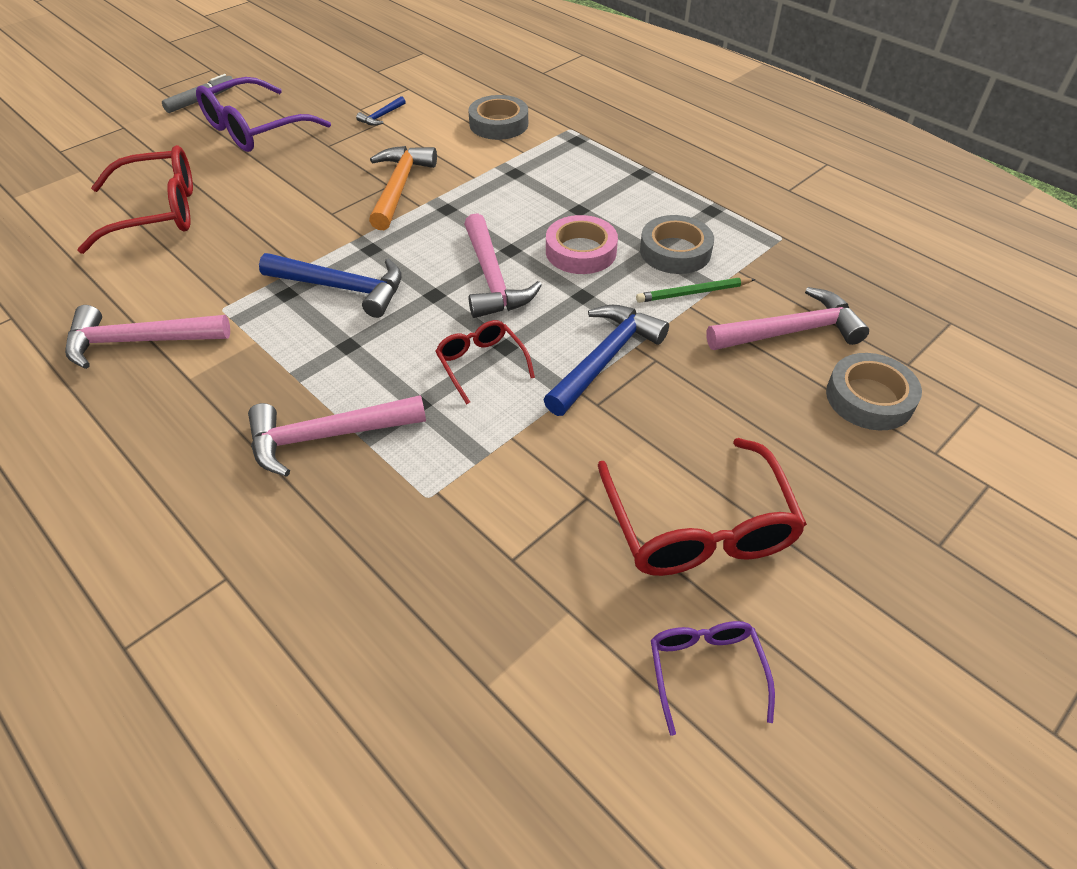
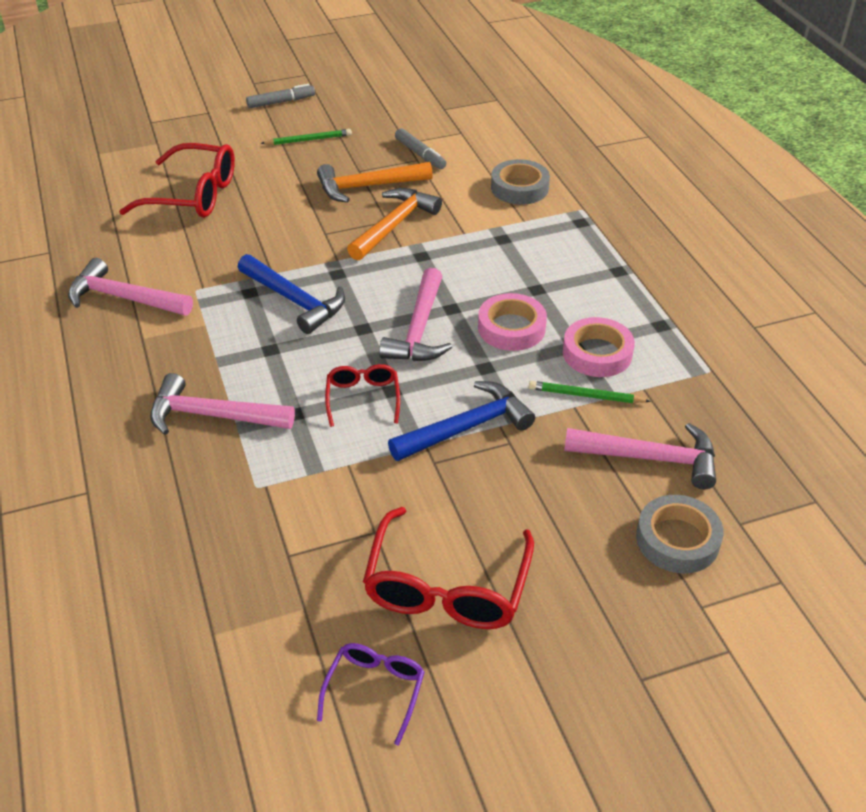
camera: 25 degrees right, 5 degrees down
(255, 129) = (308, 140): purple glasses -> green pencil
(347, 158) = (367, 187): none -> orange hammer
(381, 116) = (420, 154): blue hammer -> grey marker
(675, 251) = (597, 353): grey tape -> pink tape

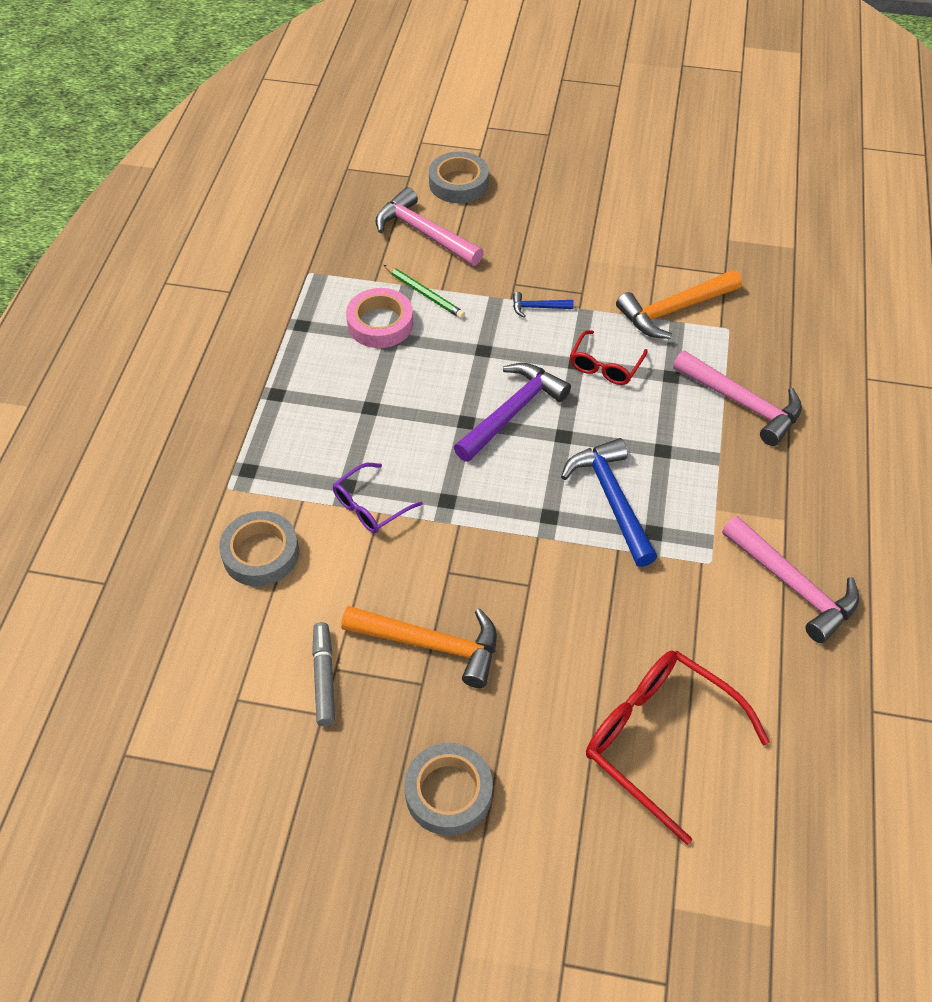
camera: 150 degrees left, 10 degrees up
(281, 102) = (434, 930): grey marker -> none
(308, 140) = (448, 792): green pencil -> grey tape
(375, 690) = (705, 184): purple glasses -> purple glasses (370, 506)
(394, 225) = (444, 561): orange hammer -> orange hammer (673, 310)
(419, 329) = (512, 412): pink hammer -> purple hammer
(447, 586) = (627, 215): red glasses -> none
(467, 427) = (537, 307): blue hammer -> blue hammer, size x0.48
(511, 328) = (429, 377): pink tape -> none

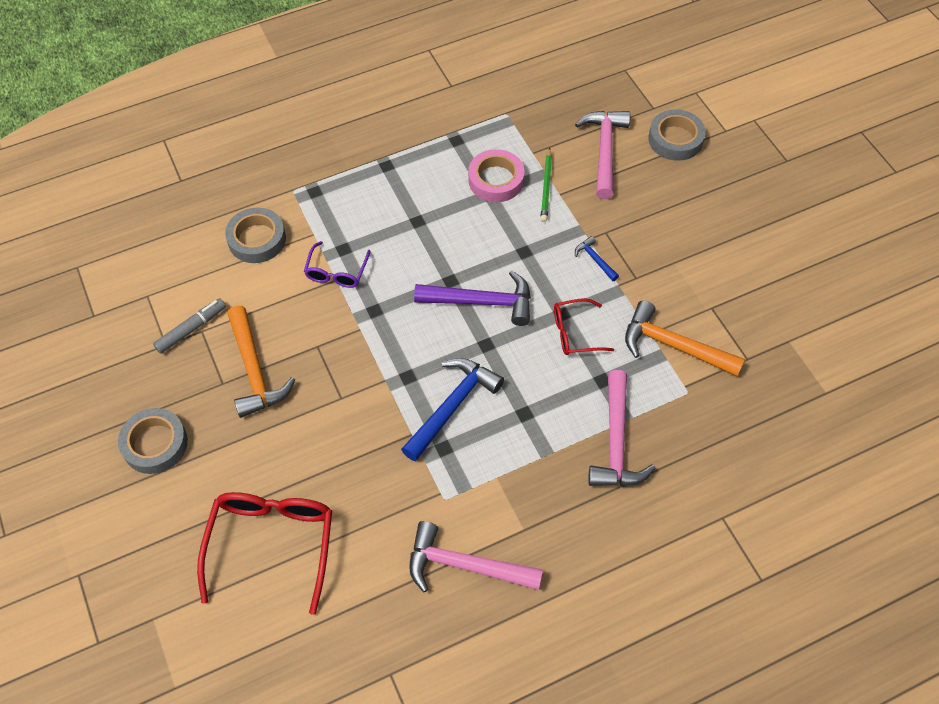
camera: 55 degrees right, 5 degrees up
(370, 506) = (336, 272): purple glasses -> purple glasses turned 90 degrees counterclockwise
(793, 586) = (464, 565): pink hammer -> pink hammer turned 90 degrees clockwise

